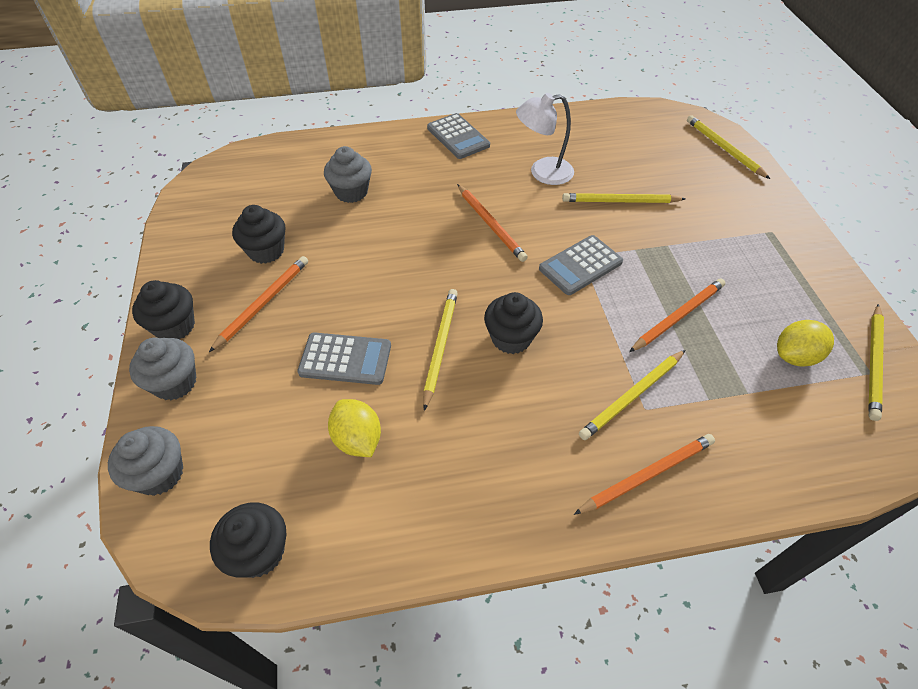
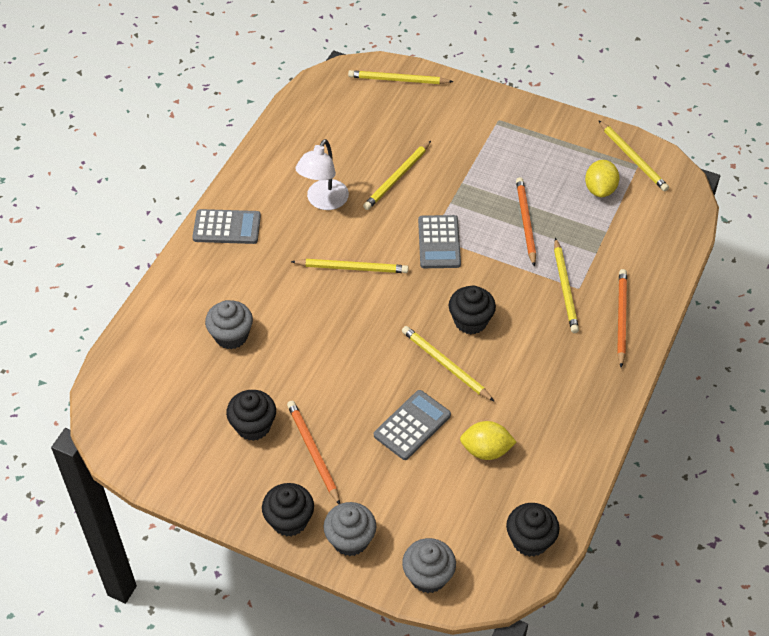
camera: 55 degrees left, 0 degrees up
(490, 224) = (352, 268): orange pencil -> yellow pencil

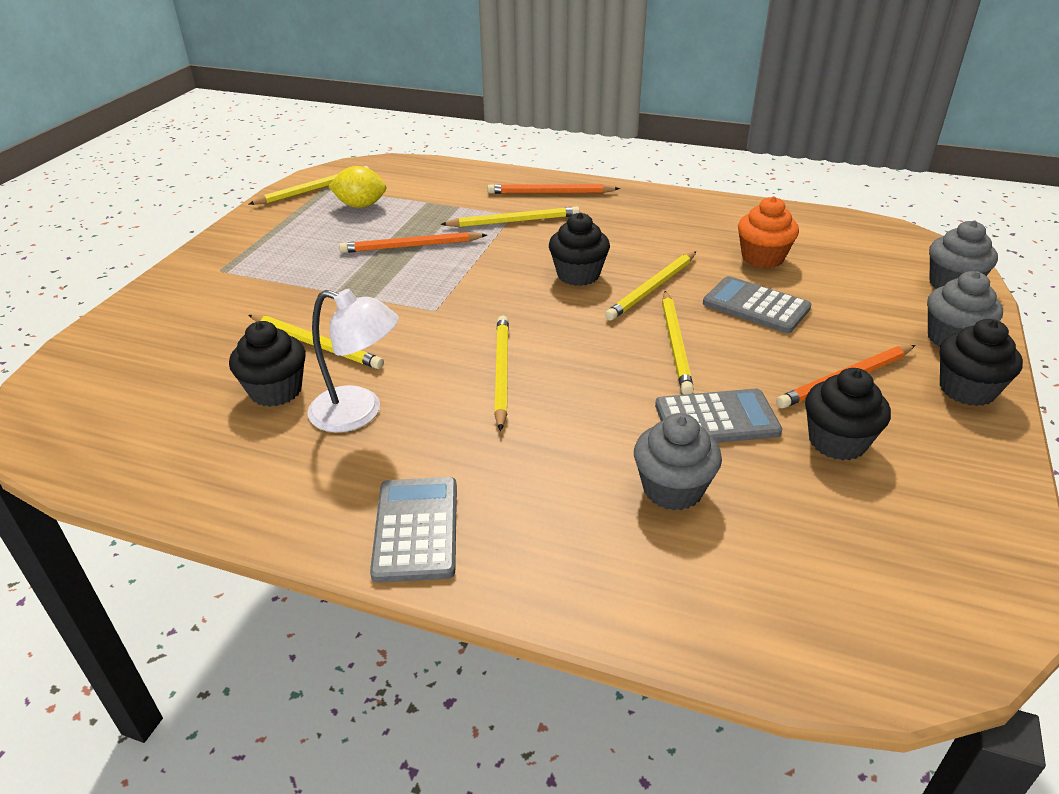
camera: 95 degrees left, 15 degrees down
(398, 80) = (91, 357): yellow pencil -> yellow pencil (675, 344)
(439, 242) = (447, 303): grey calculator -> grey calculator (716, 419)
(486, 450) = (762, 258): yellow lemon -> orange cupcake
(530, 540) = (857, 231): black cupcake -> black cupcake (276, 391)

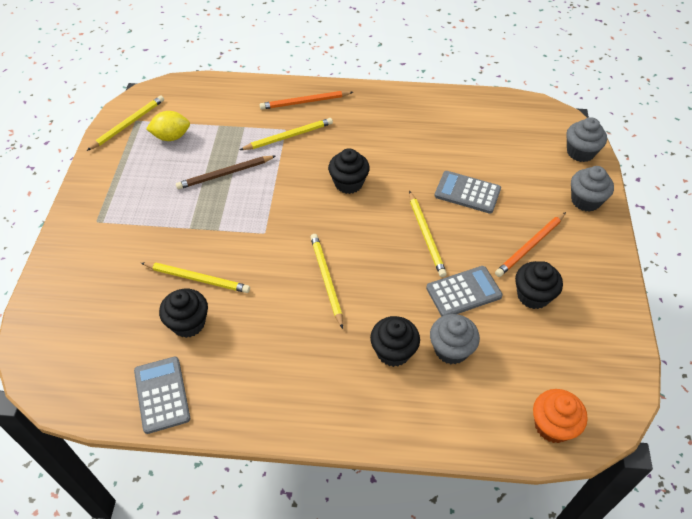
camera: 15 degrees left, 15 degrees up
(359, 413) = (249, 331): white lamp -> none
(411, 246) = (225, 174): orange pencil -> brown pencil
(416, 529) = (317, 409): grey calculator -> grey calculator (162, 394)
(652, 288) = (400, 187): yellow pencil -> none
(762, 258) = (462, 147): orange cupcake -> orange cupcake (552, 426)
(967, 390) = (597, 241): black cupcake -> black cupcake (393, 352)

